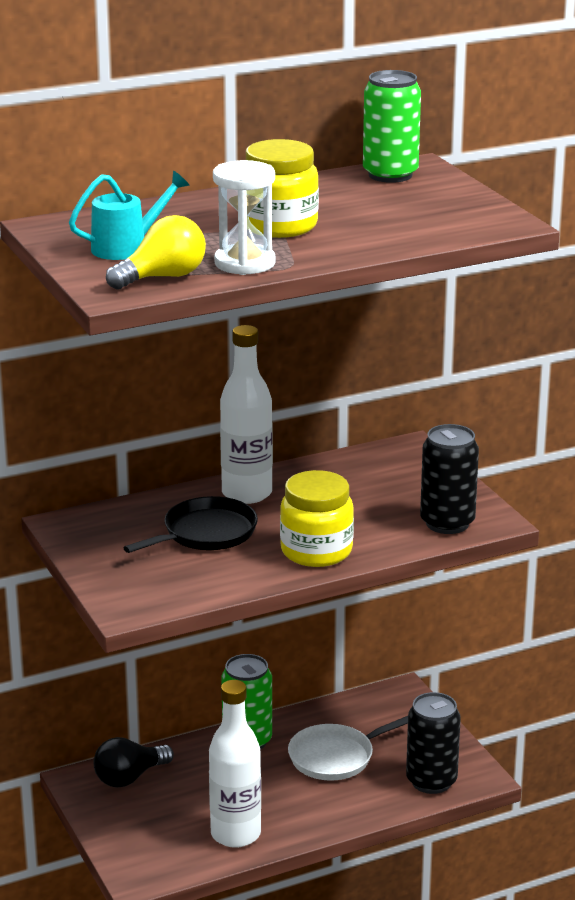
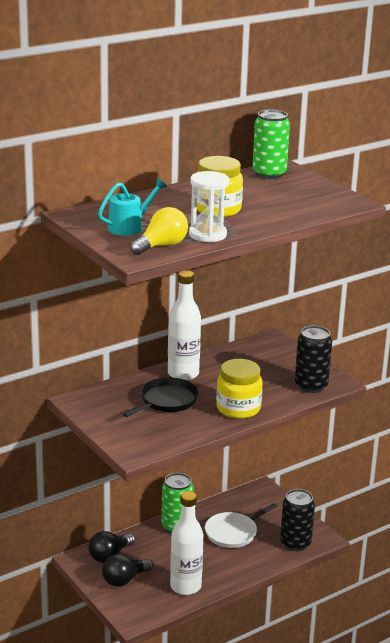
camera: 10 degrees left, 0 degrees up
(142, 816) = (124, 580): none -> black light bulb

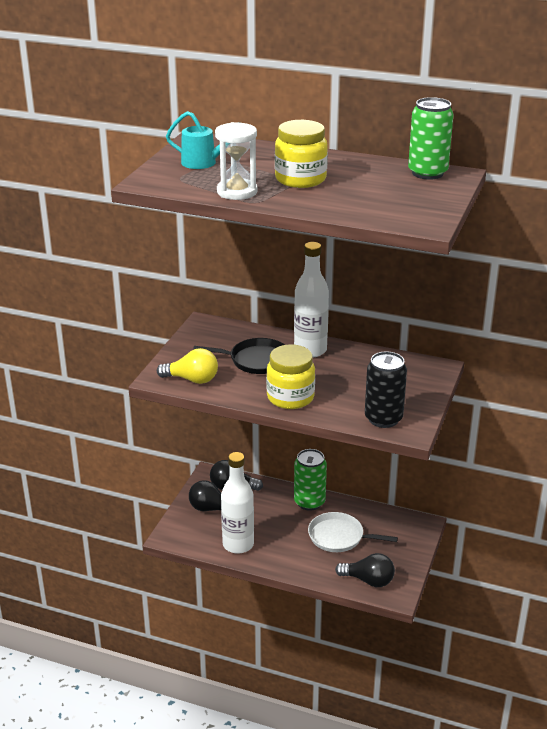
camera: 55 degrees right, 5 degrees up
(161, 246) = (183, 184): yellow light bulb -> yellow light bulb (192, 379)
(295, 543) = (368, 580): black can -> black light bulb

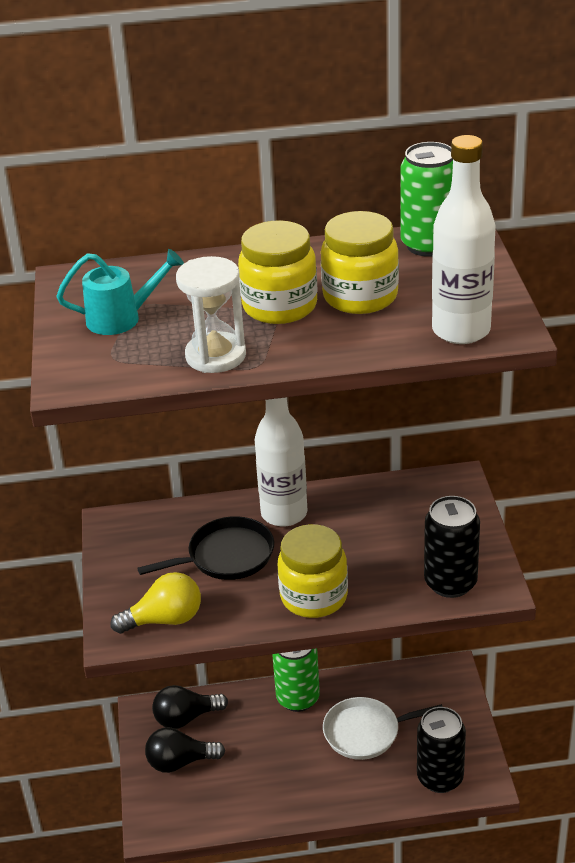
camera: 25 degrees left, 5 degrees up
(238, 544) = (249, 799): white bottle -> white bottle (461, 331)
(354, 186) = (360, 297): none -> yellow jar
(368, 580) = (440, 778): black light bulb -> black can

